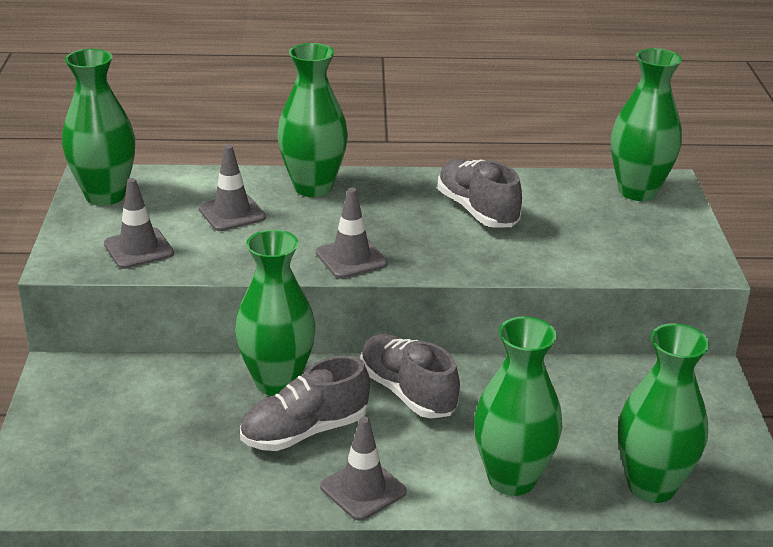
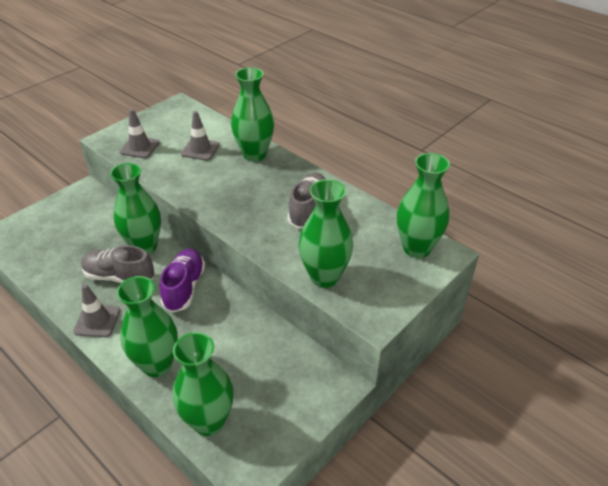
camera: 45 degrees right, 10 degrees up
(105, 195) = (168, 115): green vase -> green vase (324, 277)
(351, 258) = (209, 201): grey traffic cone -> none
(407, 392) = (184, 287): grey shoe -> purple shoe

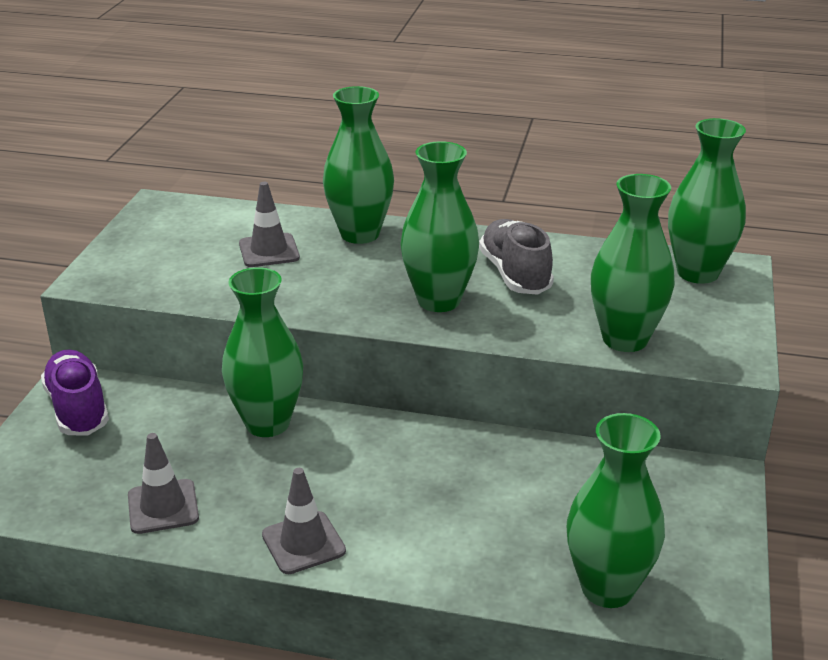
camera: 30 degrees left, 10 degrees down
(119, 277) = (272, 476): grey shoe -> none
(140, 147) = (165, 275): grey traffic cone -> grey traffic cone (163, 507)
(157, 364) = (460, 557): green vase -> green vase (439, 300)
(184, 287) = (391, 451): purple shoe -> purple shoe (78, 409)

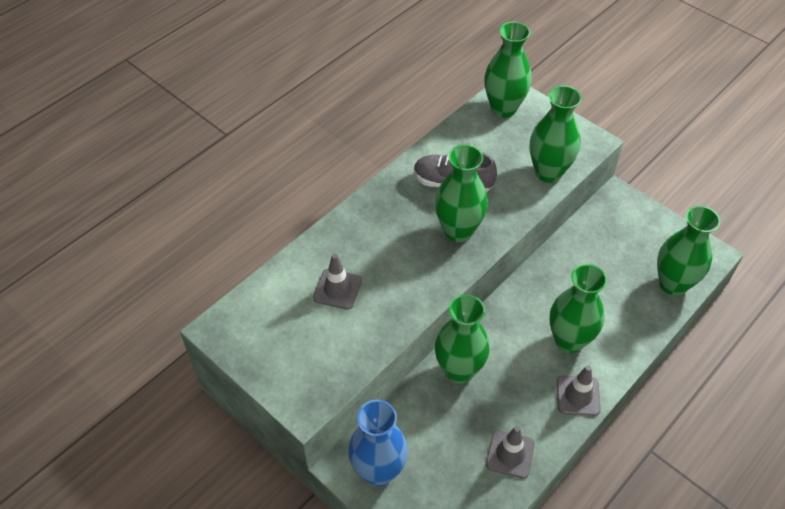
camera: 60 degrees left, 20 degrees up
(78, 409) = (378, 471): purple shoe -> blue vase
(360, 234) = (350, 233): green vase -> green vase (569, 341)

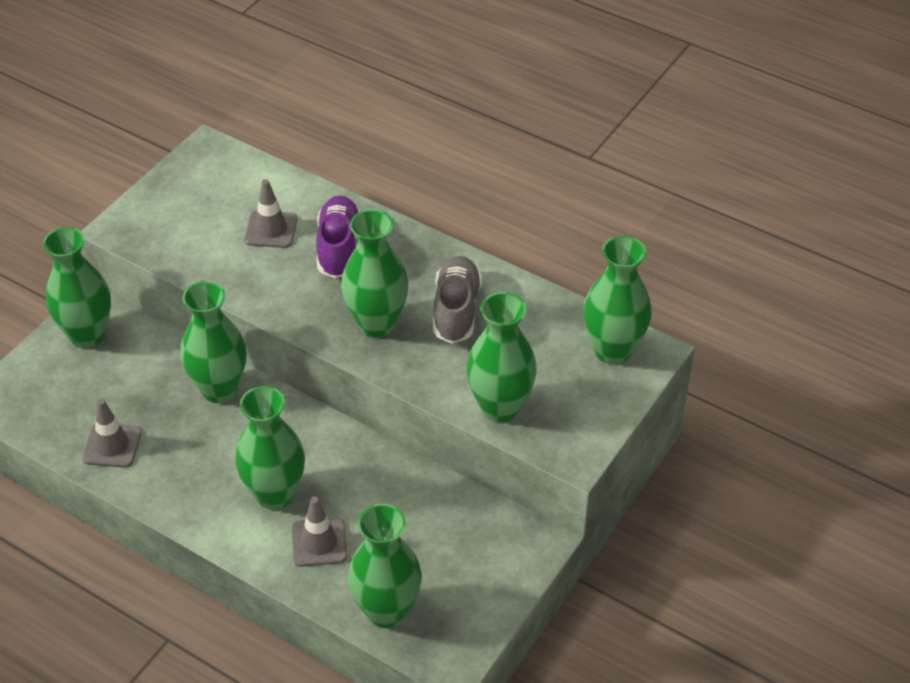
camera: 80 degrees right, 5 degrees down
(370, 245) = (339, 248): none -> purple shoe
(378, 471) = (87, 335): blue vase -> green vase
(578, 395) = (195, 507): grey traffic cone -> grey traffic cone (319, 542)

